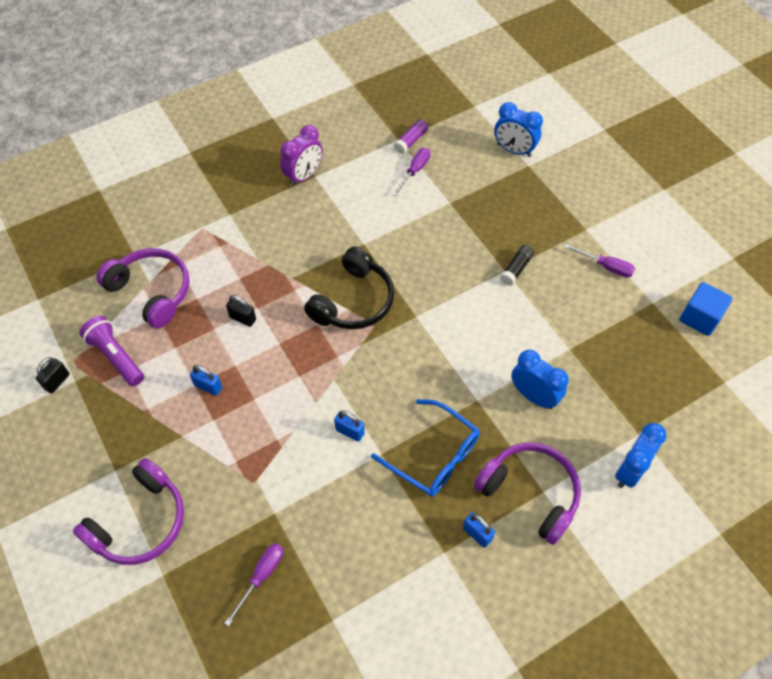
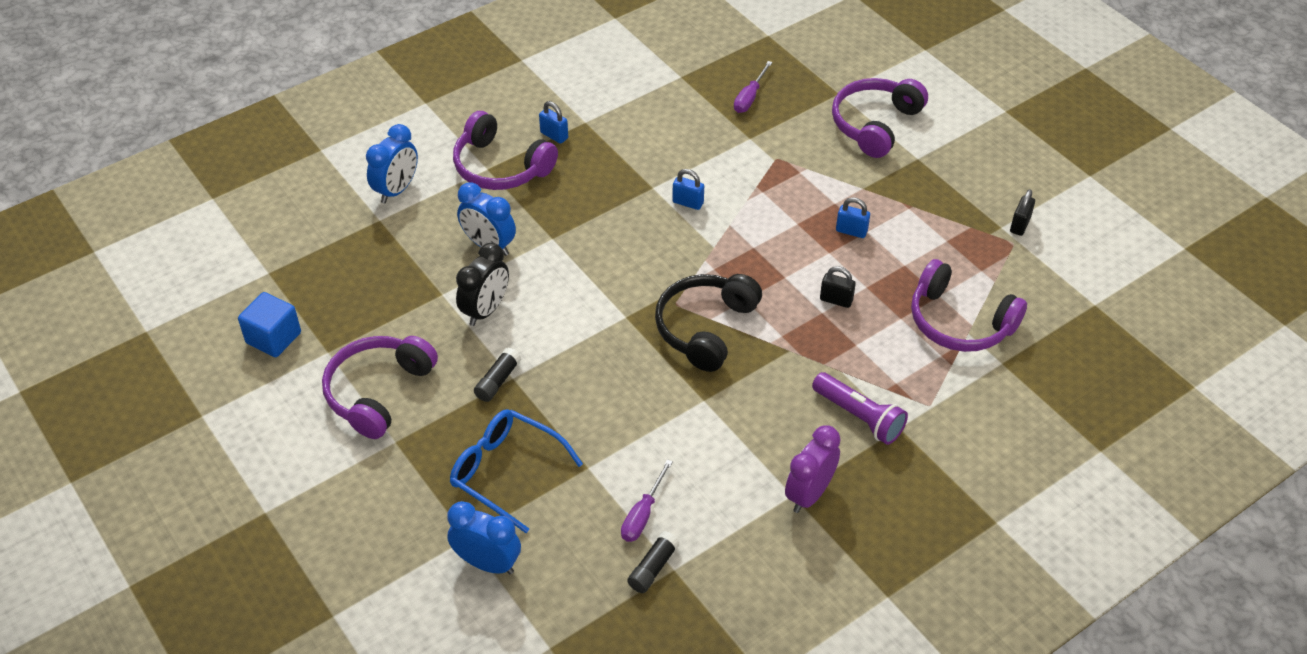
camera: 175 degrees right, 10 degrees down
(116, 357) = (967, 252): purple flashlight -> purple flashlight (859, 417)
(411, 141) = (653, 568): purple glue stick -> black glue stick
(434, 456) = (597, 188): blue glasses -> blue glasses (505, 472)
(531, 330) = (486, 310): none -> black clock
(606, 267) = (378, 392): purple screwdriver -> purple headphones

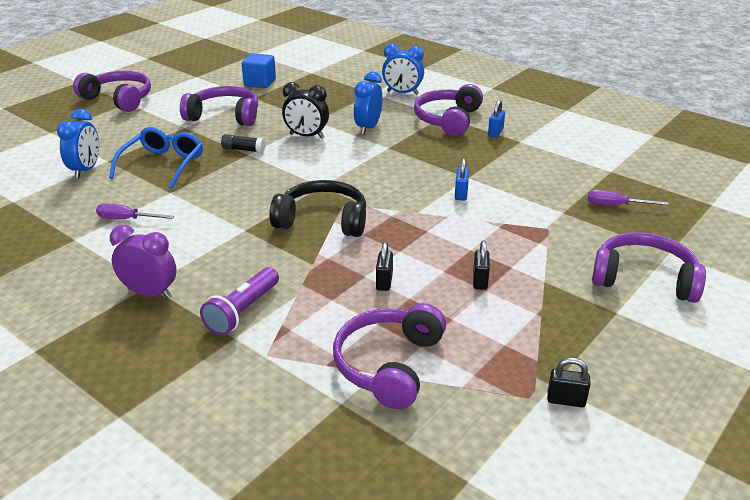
camera: 75 degrees right, 15 degrees down
(244, 524) = (119, 99): none -> purple headphones
(653, 568) = (76, 230): black glue stick -> none
(851, 231) = (480, 281): blue padlock -> black padlock

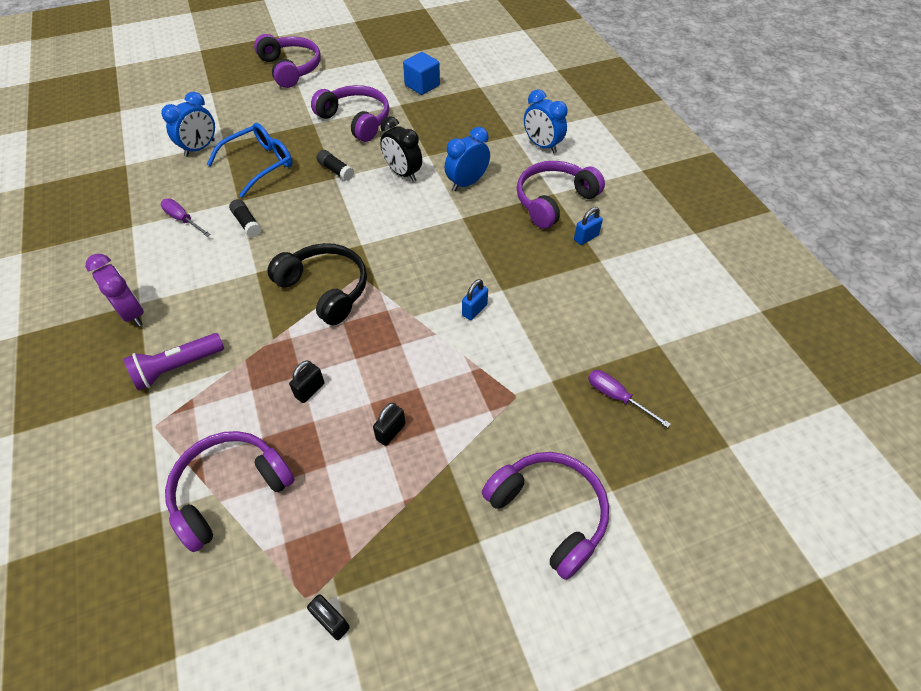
camera: 30 degrees right, 20 degrees up
(197, 203) = (247, 223): none -> black glue stick

